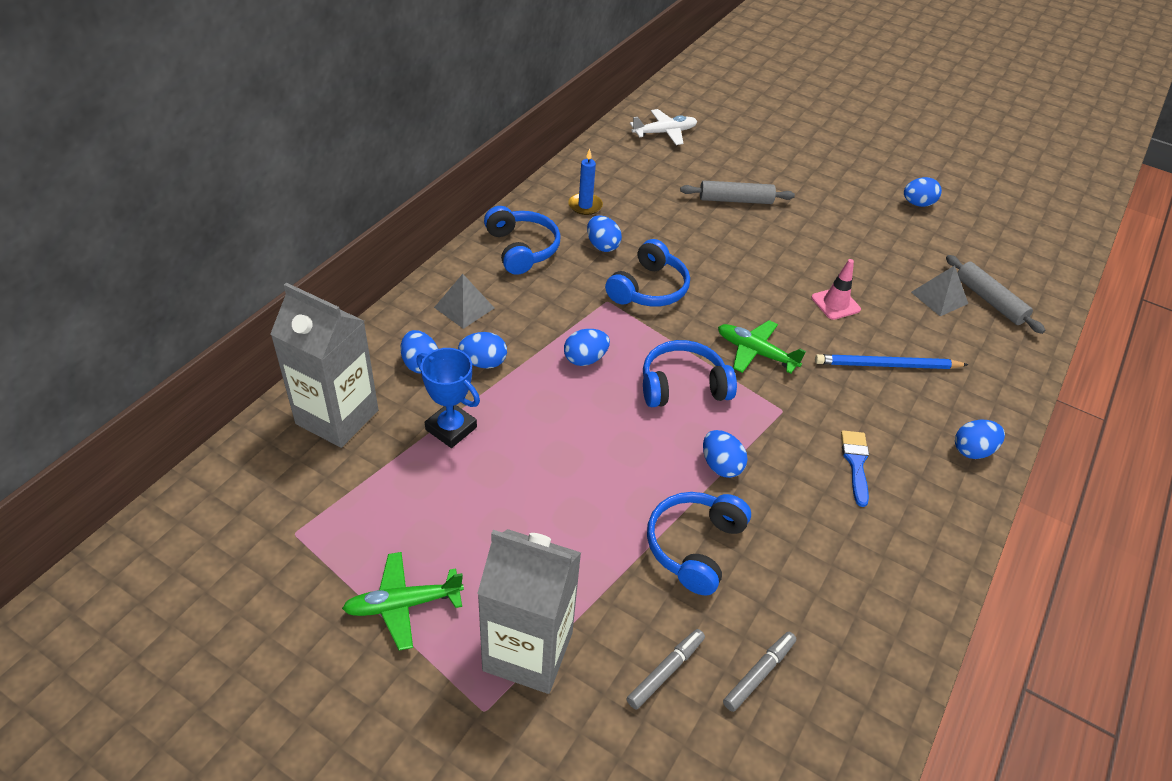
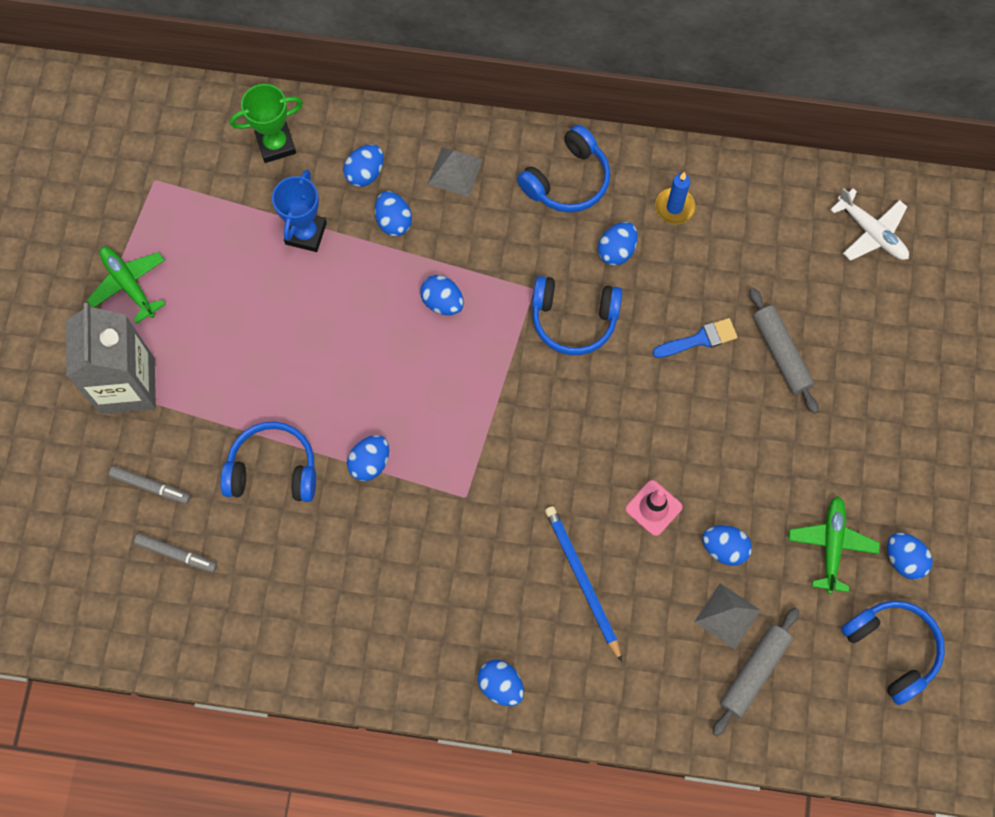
camera: 70 degrees right, 25 degrees up
(337, 417) = (276, 144): grey carton -> green trophy
(683, 386) = (452, 398): blue headphones -> blue headphones (892, 649)
(755, 352) = (533, 450): green plane -> green plane (831, 545)
(855, 463) = (430, 579): blue brush -> blue brush (699, 339)
(882, 280) = (724, 548): none -> blue egg

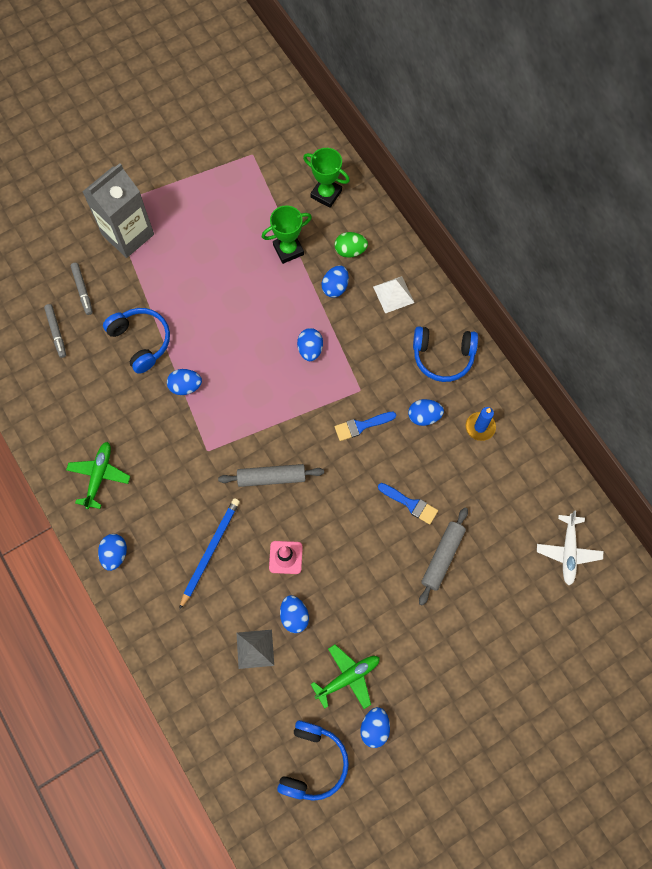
camera: 50 degrees right, 0 degrees up
(129, 285) = (183, 190): green plane -> green plane (99, 476)
(306, 233) = (288, 250): blue trophy -> green trophy
(365, 173) = (350, 250): blue egg -> green egg
(455, 171) = (393, 294): grey pyramid -> white pyramid
(573, 319) = (361, 426): blue headphones -> blue brush
(754, 672) = (233, 690): grey rolling pin -> grey rolling pin (271, 477)

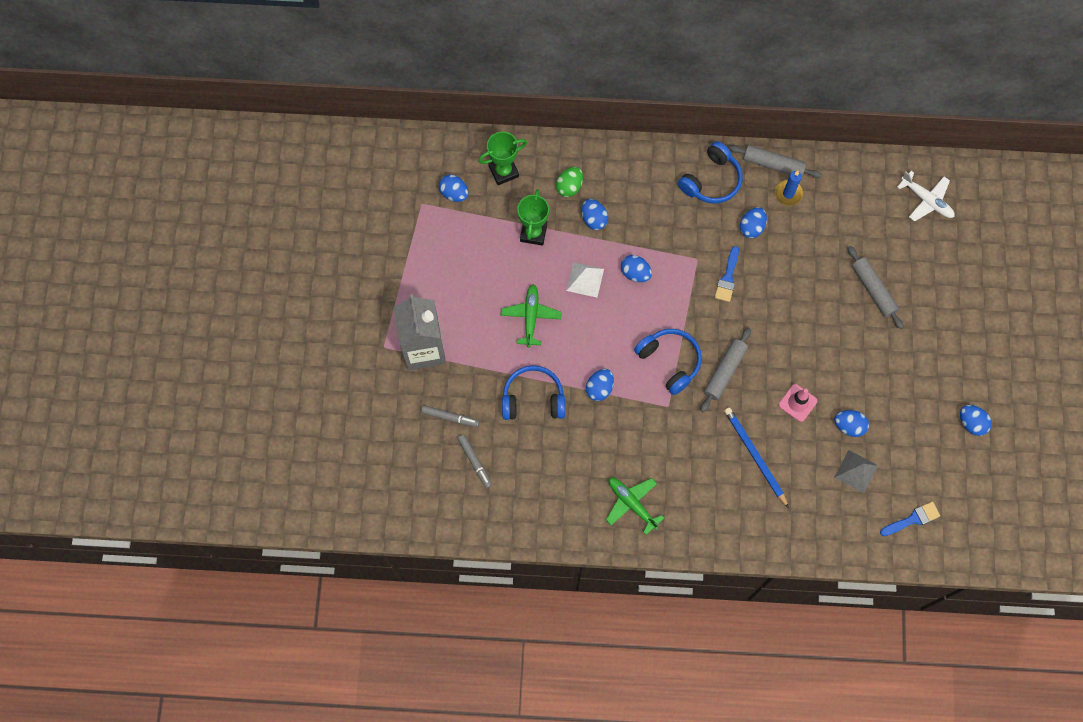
camera: 55 degrees left, 0 degrees up
(56, 332) = (475, 462): grey marker -> grey marker turned 45 degrees clockwise
(115, 554) = (708, 531): blue egg -> blue egg (454, 193)
(313, 762) = (969, 484): blue headphones -> blue headphones (669, 361)
(347, 677) = (921, 418): green plane -> green plane (531, 317)
(393, 294) = (632, 180): white pyramid -> white pyramid (585, 279)
(410, 504) = (816, 284): blue brush -> blue brush (912, 519)
(498, 397) = (773, 164): none -> grey rolling pin

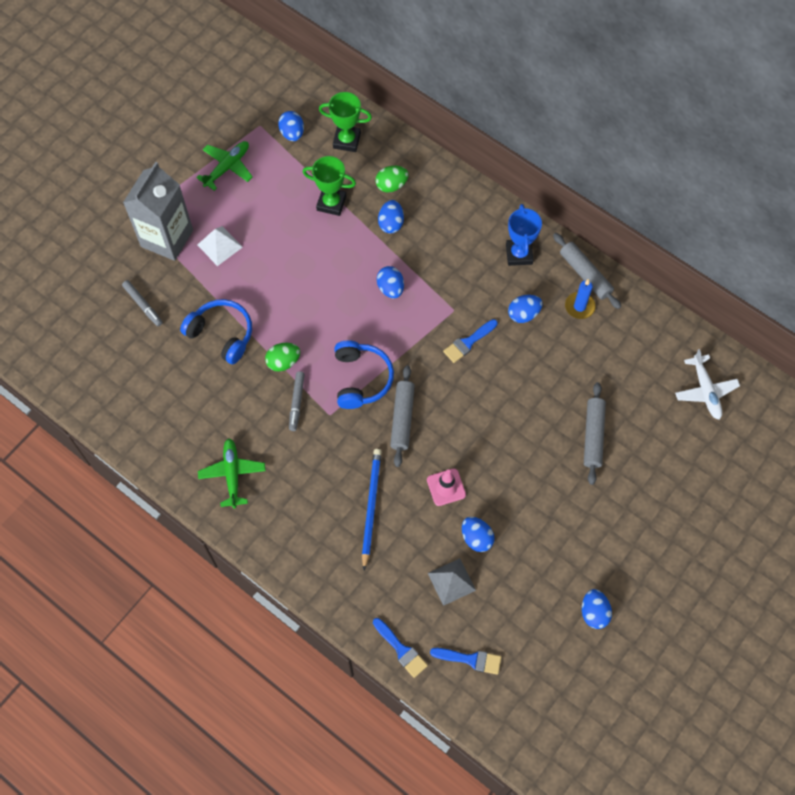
camera: 35 degrees right, 5 degrees down
(475, 462) = (133, 353): grey marker -> grey marker (297, 402)
(531, 317) = (274, 268): green plane -> green plane (227, 167)
(533, 233) = (331, 203): green trophy -> green trophy turned 60 degrees clockwise
(585, 279) = (344, 267): white pyramid -> white pyramid (219, 245)
(599, 388) = (283, 362): blue egg -> green egg
(711, 180) = (519, 254): blue headphones -> blue trophy
(724, 371) = (402, 418): grey rolling pin -> grey rolling pin turned 60 degrees counterclockwise
(859, 547) = (401, 650): none -> blue brush

